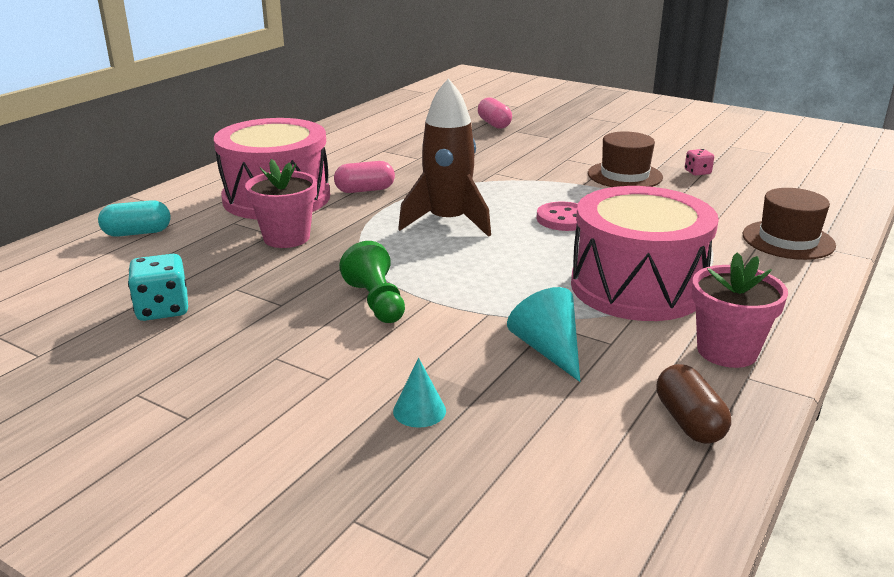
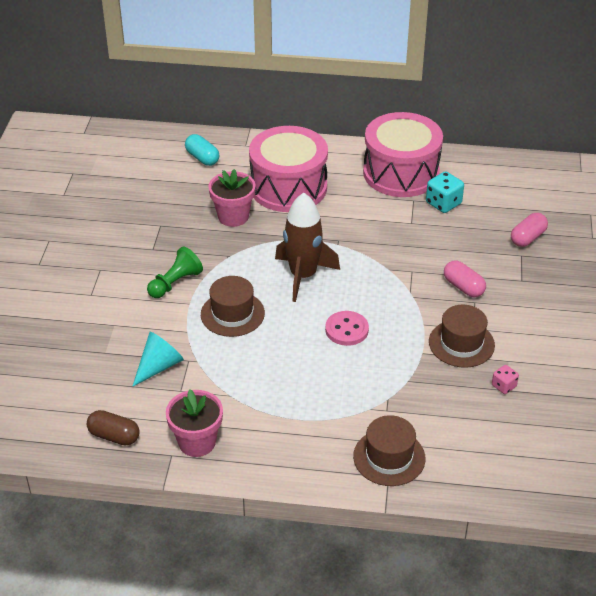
camera: 65 degrees right, 15 degrees up
(163, 309) = (124, 211): turquoise dice -> turquoise dice (443, 203)
(365, 190) = (329, 220): pink capsule -> pink capsule (463, 287)
(419, 410) = (78, 335): turquoise cone -> none
(479, 275) = (232, 314): none -> brown hat
(637, 287) = (259, 388): pink drum -> pink drum (401, 173)
(689, 421) = (114, 436): brown capsule -> brown capsule turned 60 degrees clockwise

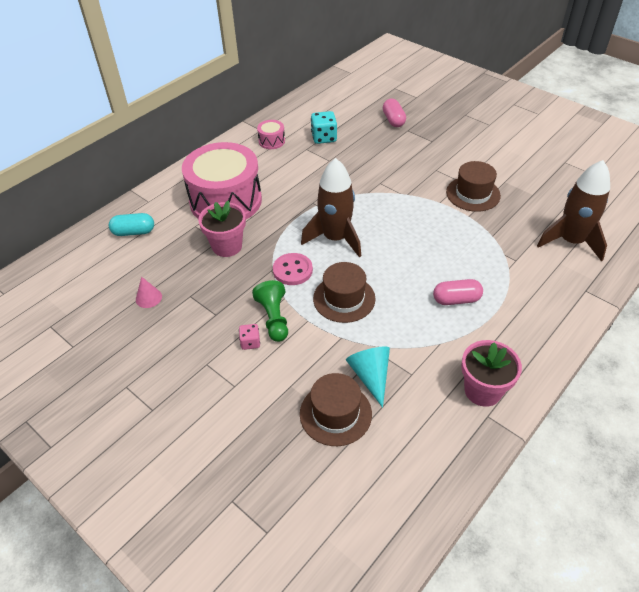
camera: 55 degrees left, 5 degrees up
(114, 436) = (438, 450): brown capsule -> none
(139, 205) = (148, 298): none -> pink cone
(346, 330) = (415, 242): pink button -> pink button (292, 270)
(389, 457) = (566, 281): brown hat -> brown hat (335, 413)
(401, 173) = (271, 141): pink drum -> pink drum, size x0.41
(455, 444) = (571, 241): none -> brown rocket
(463, 287) = (417, 167): pink capsule -> pink capsule (456, 299)
(504, 386) = (528, 194): pink dice -> pink dice (250, 342)

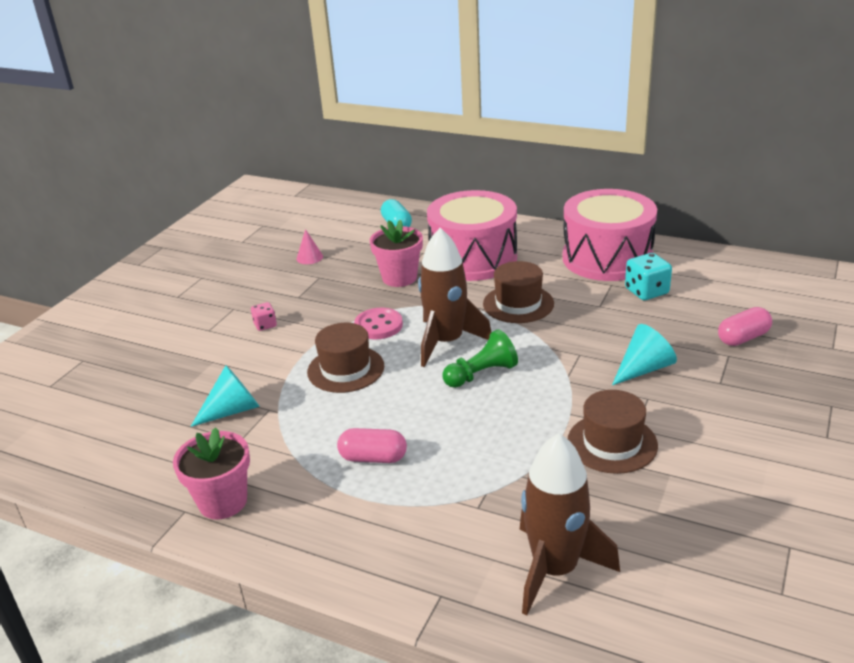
camera: 75 degrees right, 15 degrees down
(271, 141) = (607, 258): pink drum -> pink drum, size x2.46
(274, 318) = (302, 331): green pawn -> green pawn (481, 374)
(335, 413) = (180, 397): brown hat -> brown hat (518, 304)
(407, 163) = (644, 369): none -> turquoise cone
(456, 299) = (373, 458): pink capsule -> pink capsule turned 60 degrees counterclockwise

